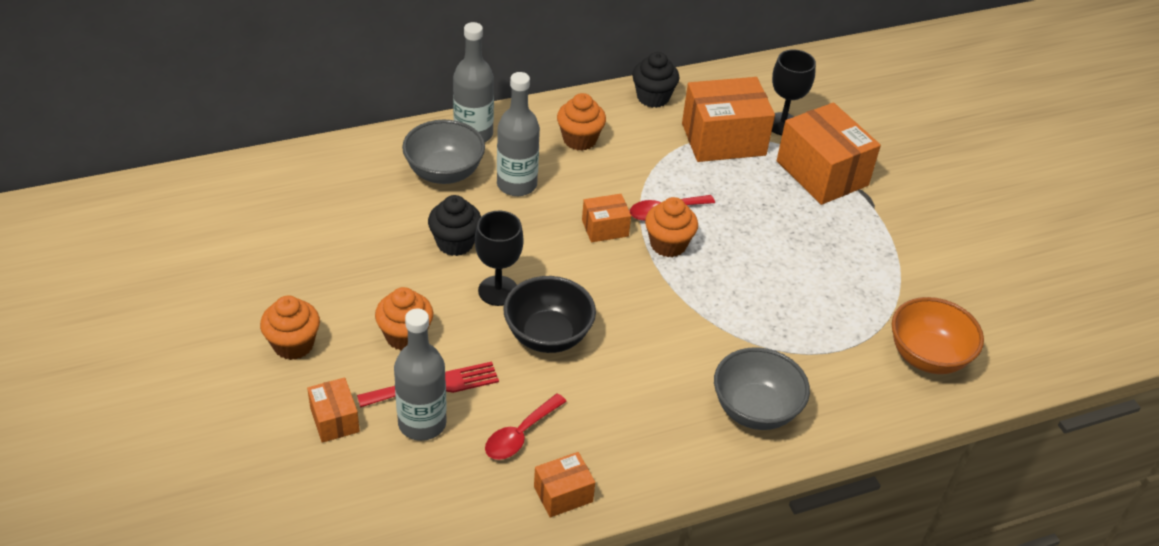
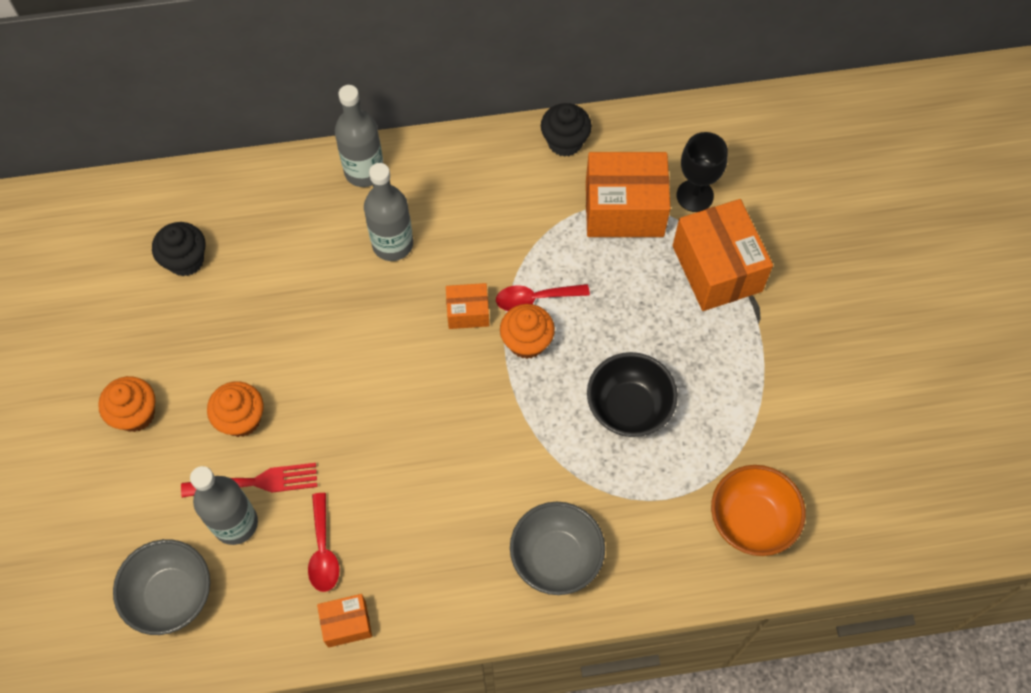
camera: 15 degrees right, 20 degrees up
(334, 420) = (156, 507): orange box -> none
(444, 173) = (323, 219): grey bowl -> grey bowl (172, 595)
(455, 243) = (314, 311): black cupcake -> black cupcake (186, 260)
(498, 291) = (342, 377): black goblet -> none
(520, 434) = (323, 551): red spoon -> red spoon turned 60 degrees counterclockwise
(548, 335) = (377, 439): black bowl -> black bowl (629, 407)
(579, 139) = (472, 191): orange cupcake -> none

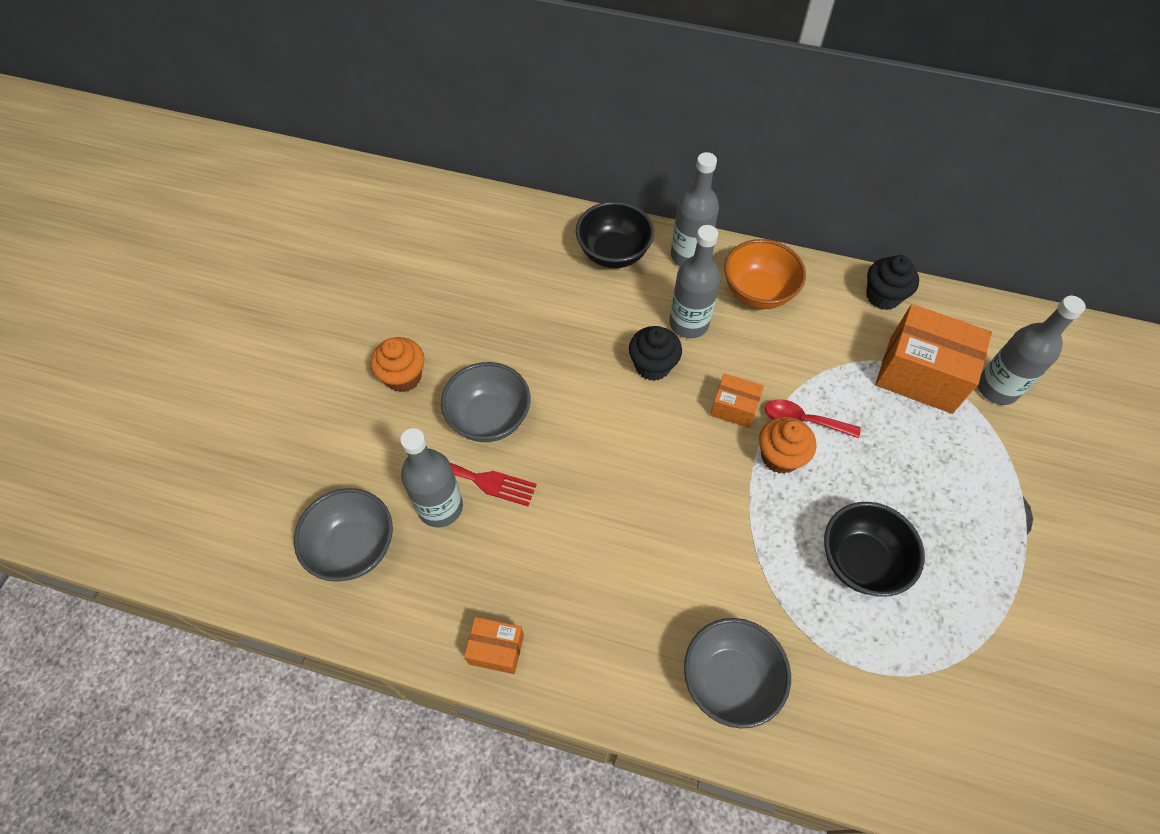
camera: 25 degrees right, 5 degrees down
(186, 260) = (506, 270): black cupcake -> black cupcake (652, 366)
(241, 419) = (489, 418): orange cupcake -> grey bowl
(287, 198) = (613, 253): none -> black bowl
(323, 551) = (506, 568): red spoon -> none
(695, 195) = (997, 388): black goblet -> grey bottle
(717, 268) = (998, 464): orange box -> none
(751, 520) = (956, 737): orange bowl -> orange bowl (758, 292)

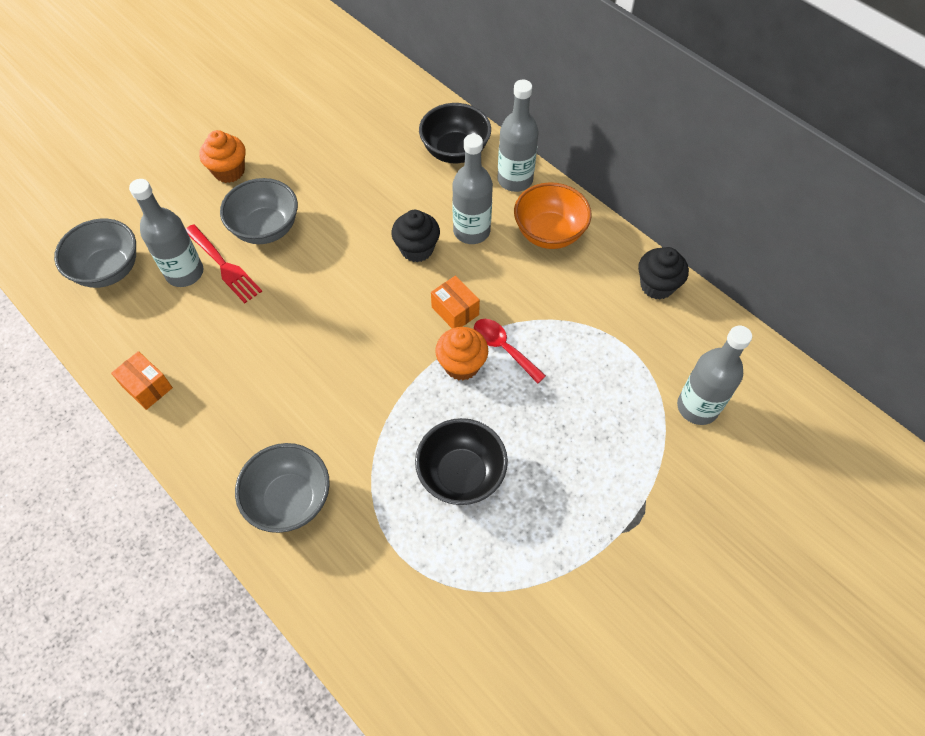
camera: 30 degrees right, 0 degrees up
(920, 374) = (636, 362): orange box -> none

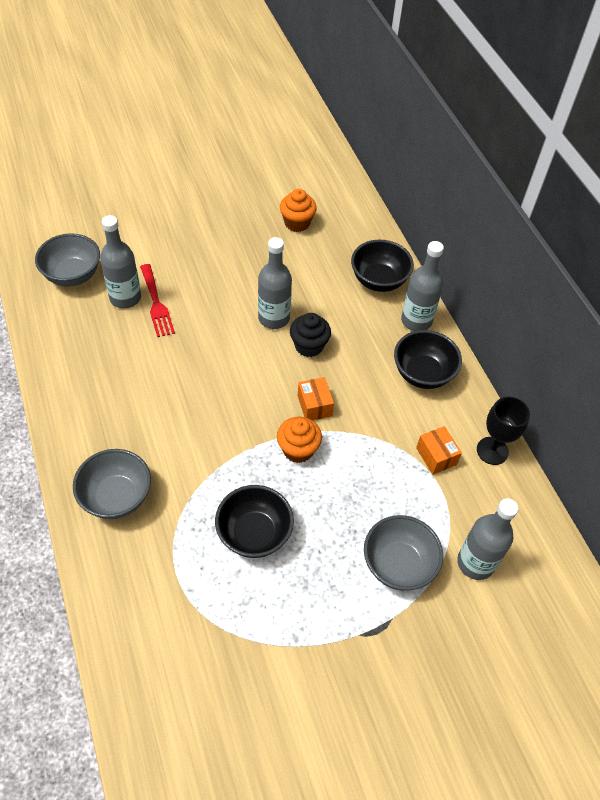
camera: 20 degrees right, 5 degrees down
(147, 387) = (57, 371): orange box -> orange box (436, 456)
(229, 171) = (195, 233): orange cupcake -> orange cupcake (297, 223)
(266, 228) = (201, 287): grey bowl -> grey bowl (398, 564)
(471, 231) = (360, 348): grey bottle -> grey bottle (274, 318)
(503, 348) = (338, 450): red spoon -> none
(549, 233) = (422, 374): orange bowl -> black bowl
(657, 285) = (492, 451): black cupcake -> black goblet

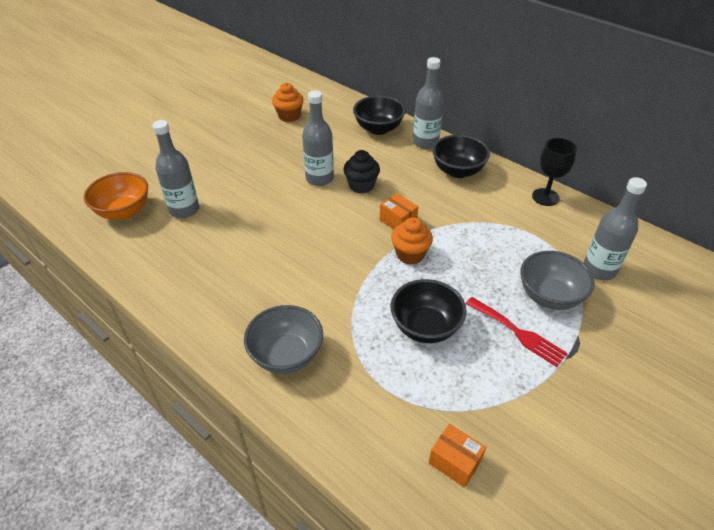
camera: 25 degrees left, 10 degrees down
(73, 275) = (124, 211): grey bowl -> orange bowl
(156, 303) = (215, 204): red fork -> red fork (518, 333)
(436, 456) = (512, 216): orange box -> orange box (454, 462)

